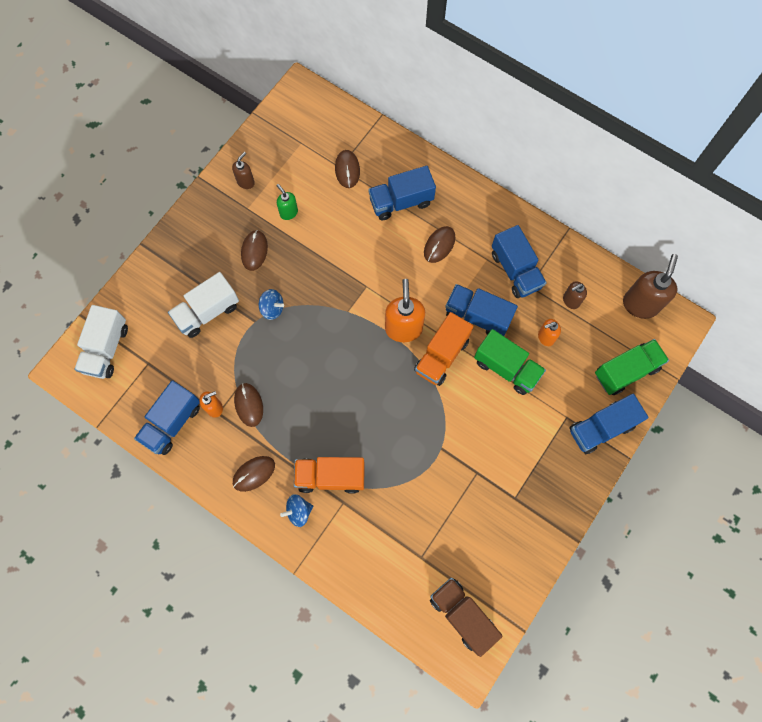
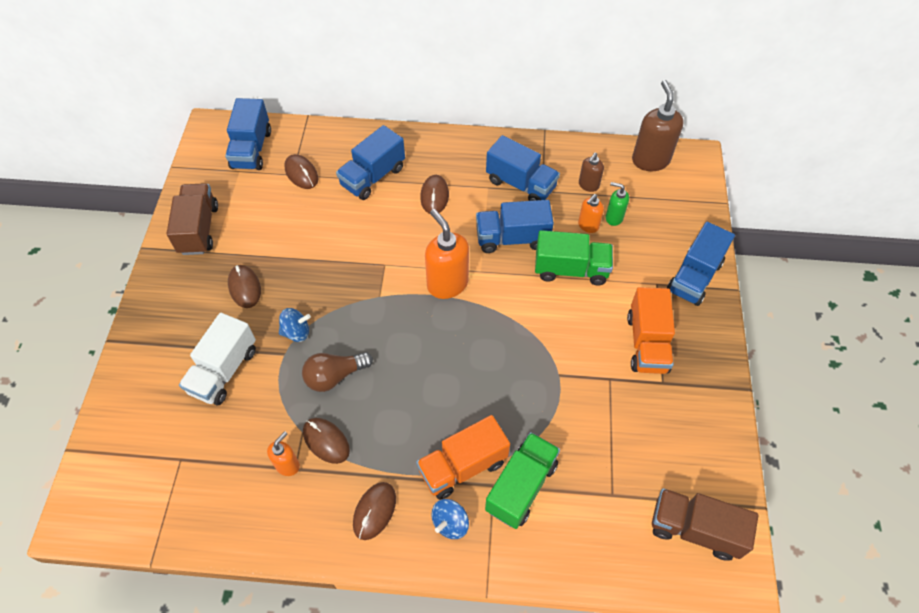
camera: 30 degrees left, 15 degrees down
(106, 349) = (119, 470): white truck -> none
(172, 423) = (245, 508): blue truck -> blue truck (251, 149)
(246, 182) = (198, 229): brown soap dispenser -> brown truck
(280, 359) = (335, 376): none -> brown light bulb
(288, 212) = (262, 236): green soap dispenser -> green soap dispenser (614, 217)
(441, 355) = (501, 290): orange truck -> orange truck (647, 343)
(626, 371) = (679, 218): green truck -> green truck (521, 487)

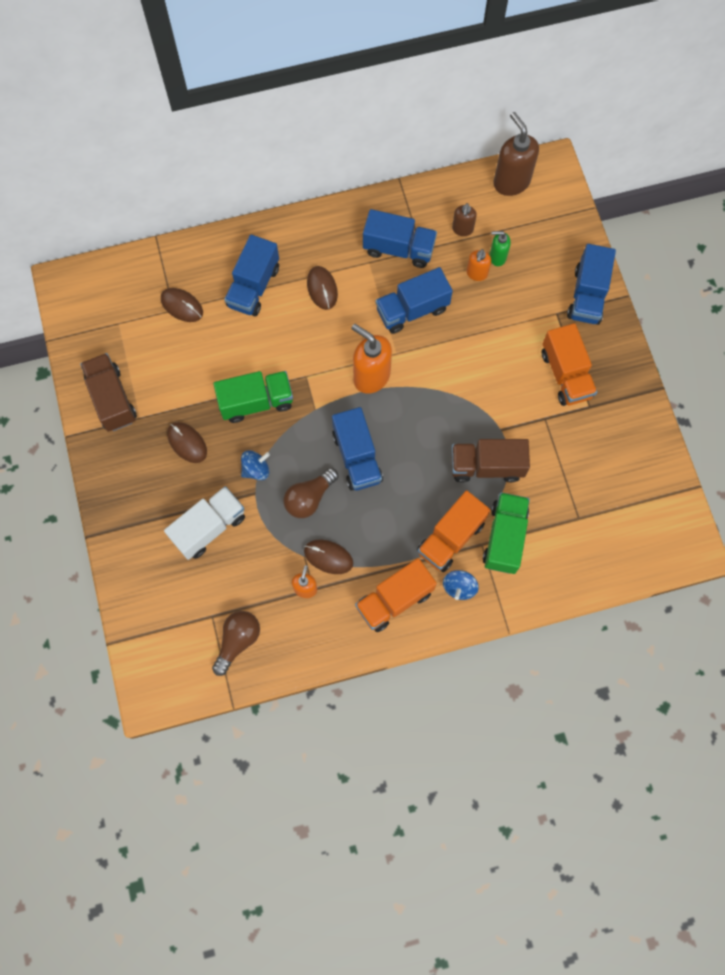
camera: 20 degrees left, 15 degrees up
(192, 494) = (238, 641): none -> brown light bulb
(224, 371) = (209, 527): white truck -> white truck turned 135 degrees counterclockwise
(251, 149) = (118, 295): blue truck -> blue truck (357, 457)
(374, 511) = (394, 599): brown mouse -> orange truck
(571, 269) = (476, 324): green truck -> green truck (256, 402)
(694, 529) = (650, 523): brown truck -> brown truck (486, 466)

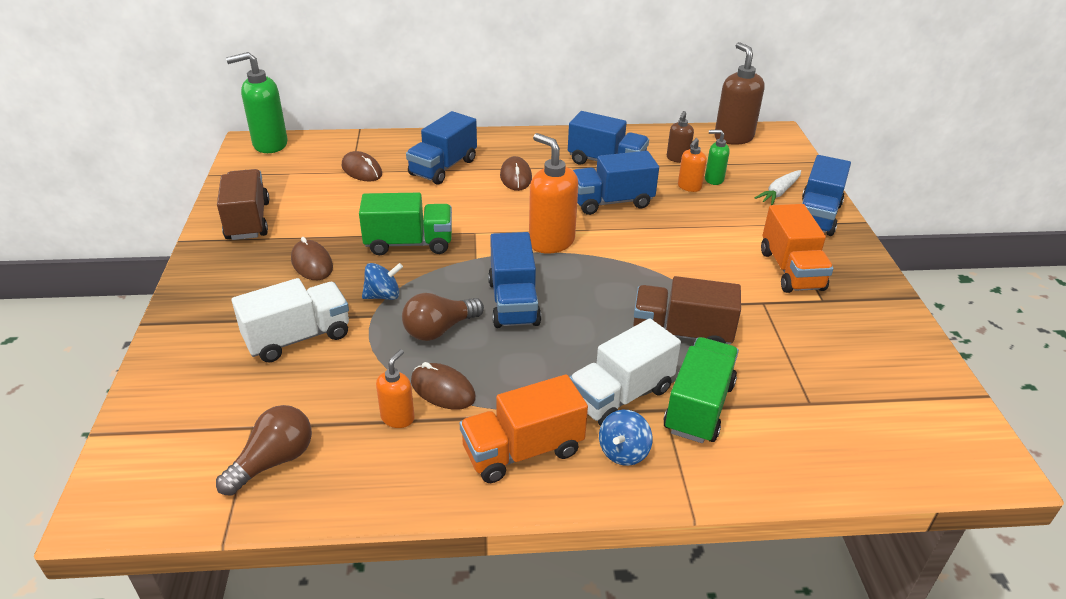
camera: 10 degrees right, 35 degrees down
(81, 281) = (269, 144): none -> green soap dispenser
(451, 537) = (621, 395): orange truck -> white truck
(555, 266) = (779, 192): none -> white carrot

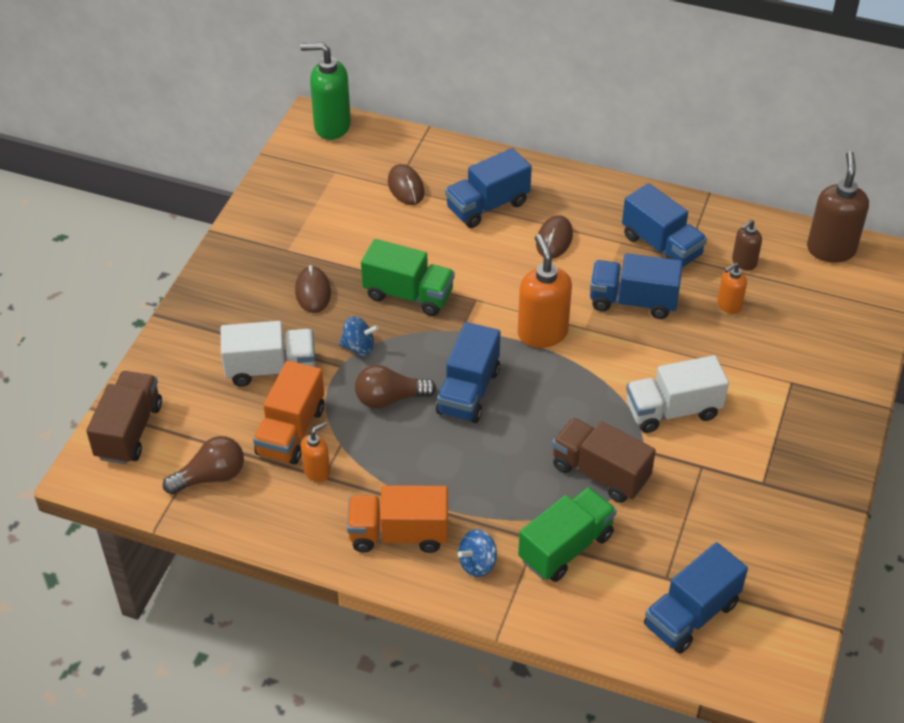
camera: 25 degrees right, 10 degrees up
(248, 221) = (276, 223): brown truck -> brown truck (129, 431)
(443, 390) = (364, 458): brown mouse -> none
(621, 395) = (507, 514): white truck -> white truck (672, 411)
(713, 179) = (763, 303): green soap dispenser -> none
(779, 192) = (823, 341): white carrot -> none
(791, 270) = (758, 440): orange truck -> orange truck (291, 431)
(817, 216) = (840, 384): blue truck -> blue truck (691, 615)

